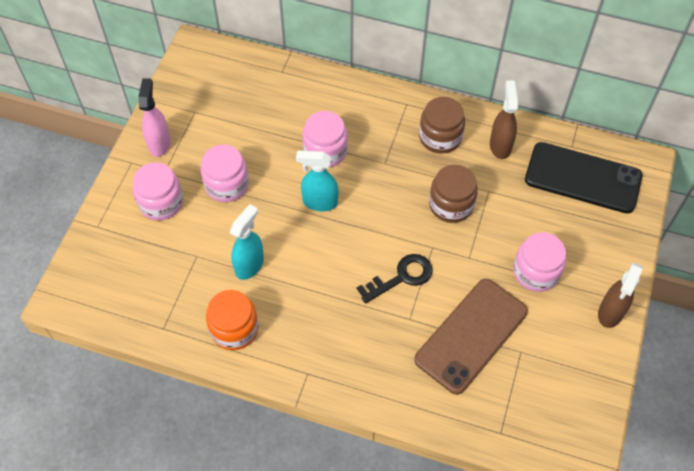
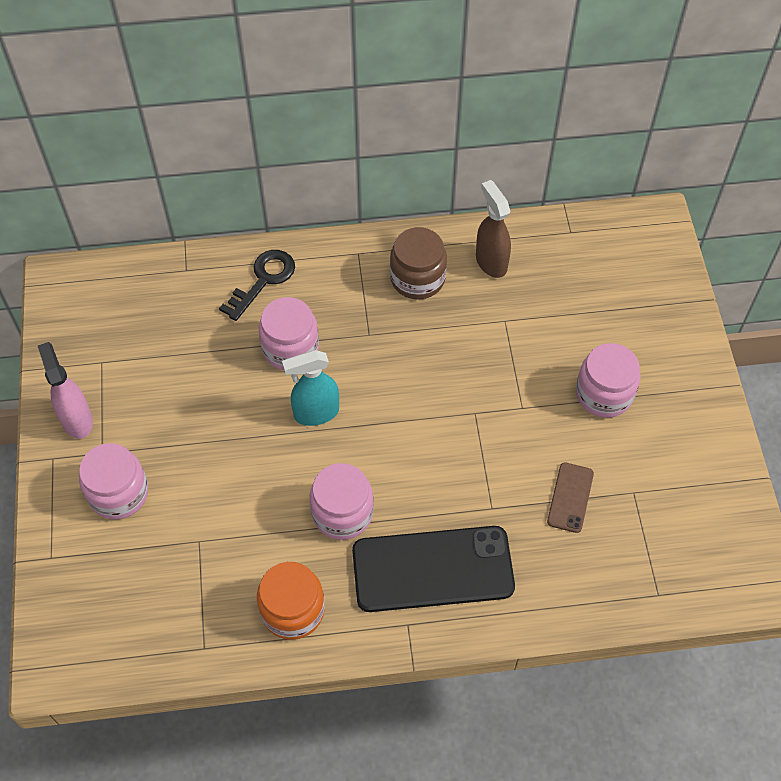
camera: 25 degrees left, 0 degrees up
(227, 185) = (190, 437): pink jar -> pink jar (342, 513)
(250, 265) = (271, 524): turquoise spray bottle -> none
(401, 277) = (458, 463): black key -> black key (263, 280)
(451, 205) = (471, 354): brown jar -> none
(471, 335) = (570, 497): brown phone -> brown phone, size x0.47
(583, 178) = (600, 264): black phone -> black phone (432, 569)
(610, 313) = (706, 406): brown spray bottle -> none

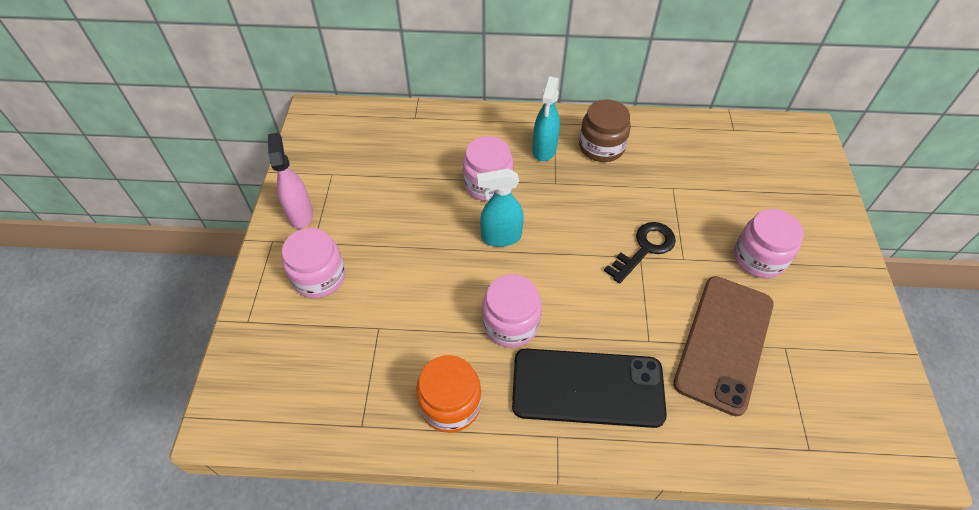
camera: 10 degrees right, 5 degrees down
(263, 280) = (475, 132): black key -> black key (645, 248)
(350, 292) = (544, 150): none -> turquoise spray bottle
(491, 262) = (664, 143): brown spray bottle -> none
(570, 497) = (724, 343): brown phone -> brown phone, size x2.12

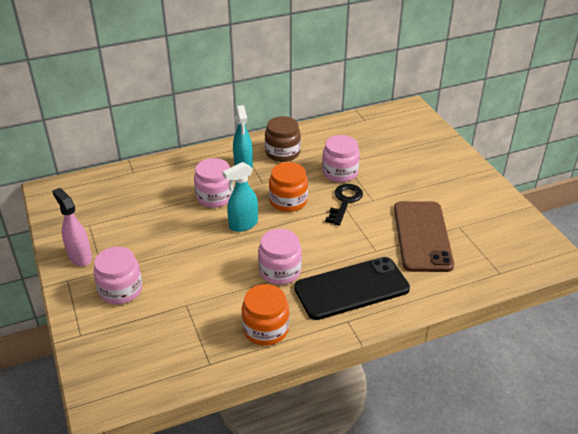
camera: 25 degrees left, 15 degrees down
(573, 222) = (288, 201): none -> orange jar
(759, 258) = (418, 185): pink jar -> pink jar (340, 172)

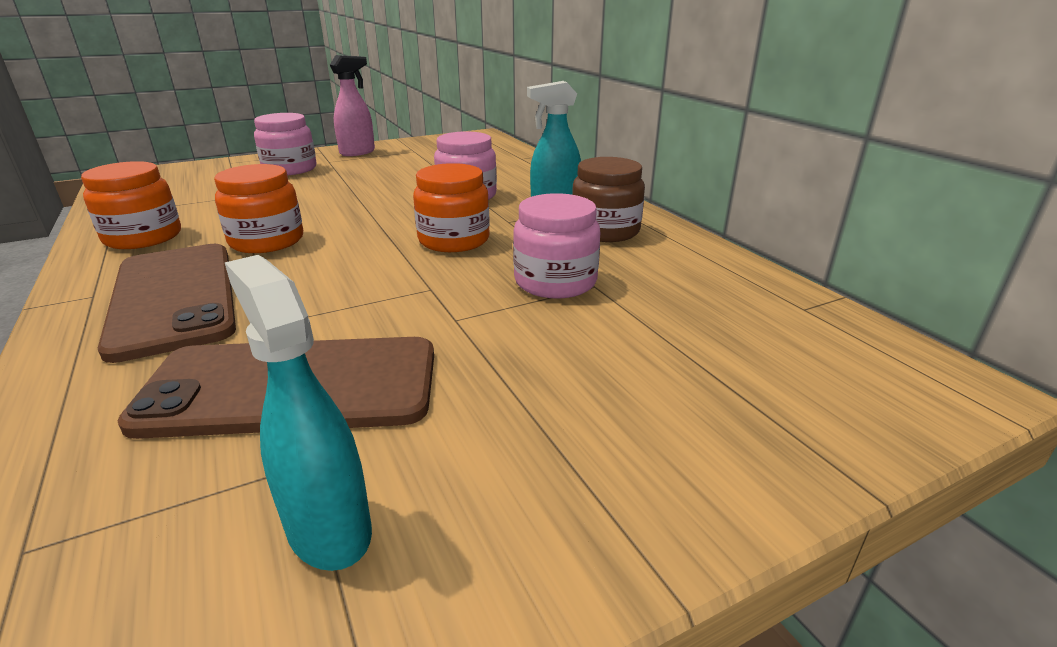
camera: 85 degrees right, 10 degrees down
(243, 225) = (394, 214): turquoise spray bottle -> turquoise spray bottle (328, 529)
(280, 271) = (267, 241): pink jar -> orange jar
(344, 202) = (449, 288): black key -> none
(351, 288) = (174, 298): black phone -> brown phone

